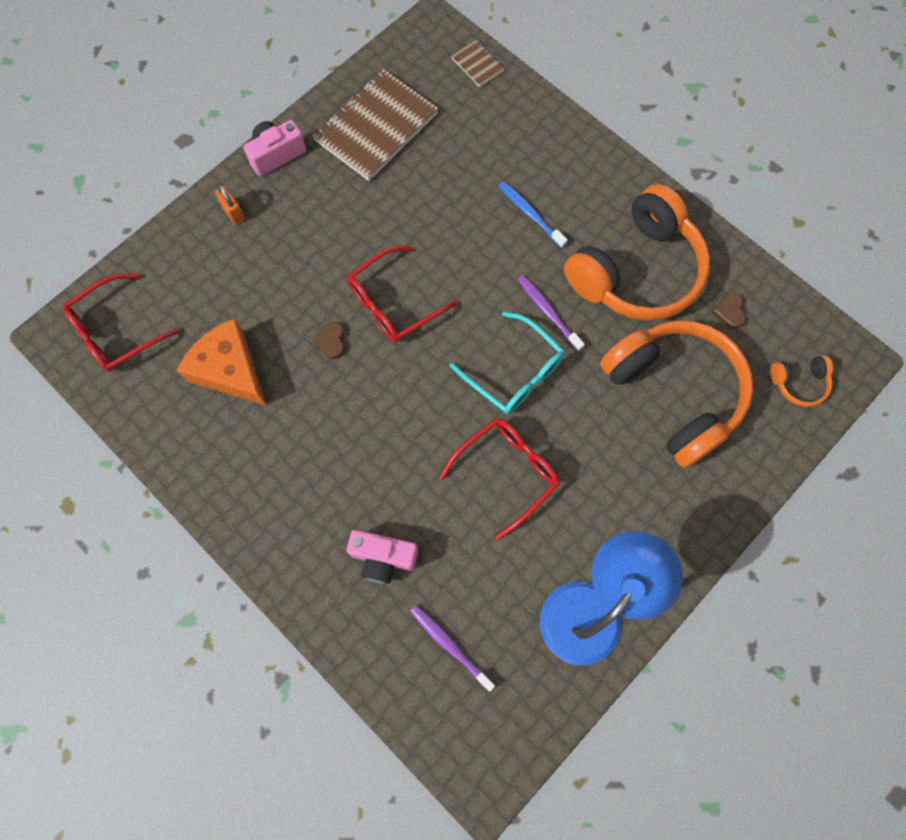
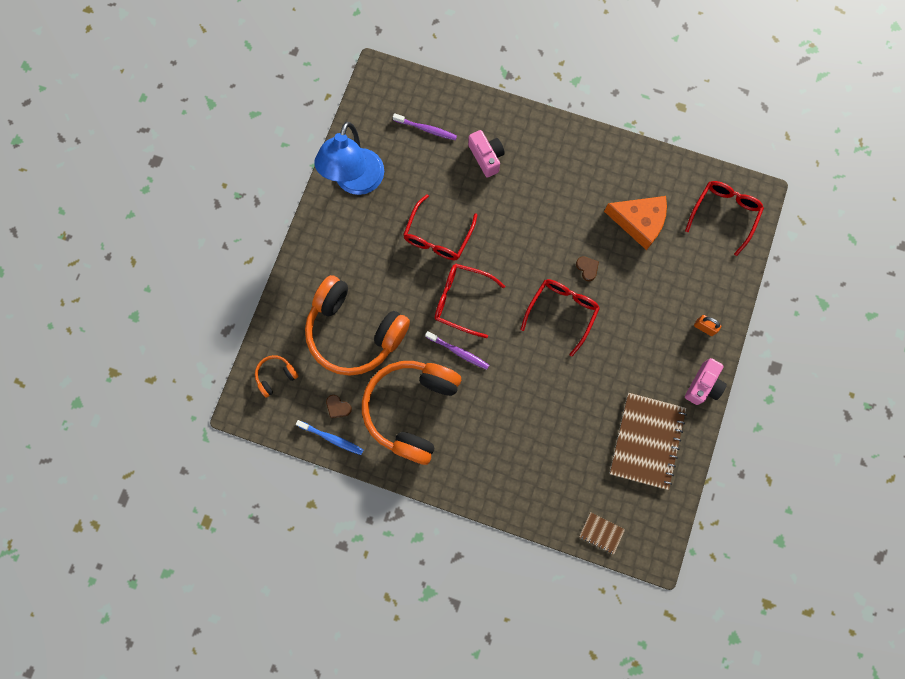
camera: 155 degrees right, 5 degrees up
(383, 558) = (486, 157): pink camera -> pink camera turned 75 degrees clockwise
(514, 372) = (462, 301): turquoise glasses -> red glasses
(530, 214) = (503, 420): blue toothbrush -> blue toothbrush (331, 438)
(729, 312) = (338, 407): brown heart -> brown heart turned 150 degrees clockwise

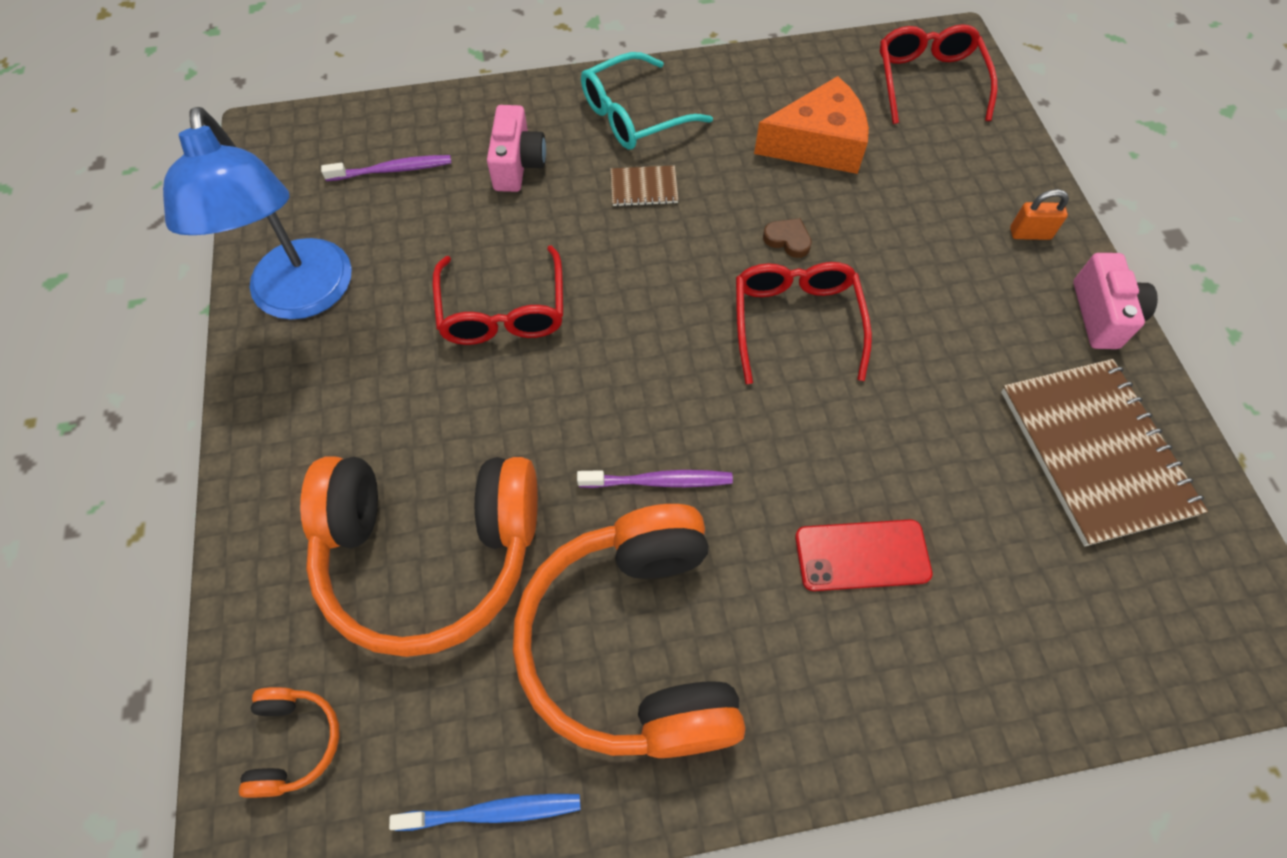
camera: 30 degrees left, 15 degrees down
(276, 376) = (295, 742): orange headphones -> orange headphones turned 150 degrees clockwise
(338, 407) = (472, 730): brown heart -> none
(462, 301) = (610, 391): red glasses -> none
(486, 157) = (517, 164): pink camera -> pink camera turned 60 degrees clockwise
(519, 427) = (862, 555): none -> red phone
(559, 156) = (635, 115): none -> turquoise glasses
(601, 533) = (1163, 671): brown notebook -> brown notebook (644, 187)

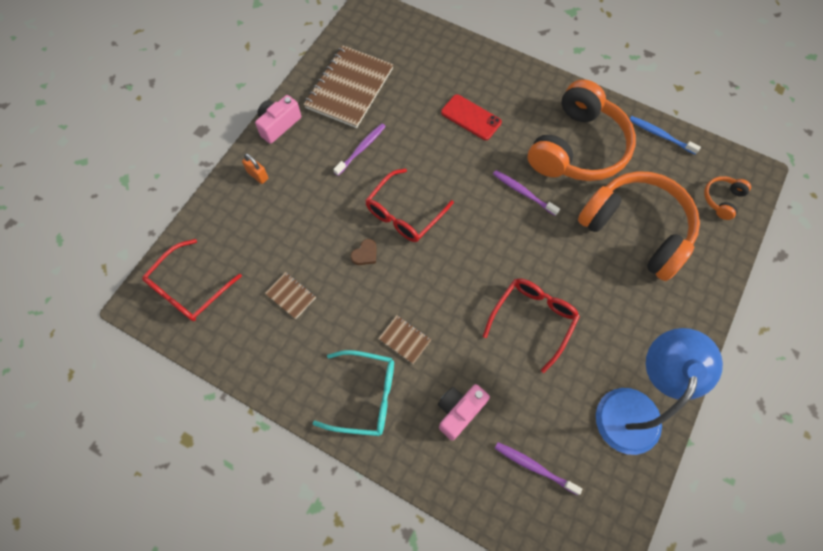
camera: 140 degrees left, 5 degrees up
(788, 240) = (365, 254): brown heart -> brown heart turned 120 degrees counterclockwise
(818, 144) = (291, 296): orange cheese -> brown notebook
(955, 367) = (361, 149): none -> purple toothbrush

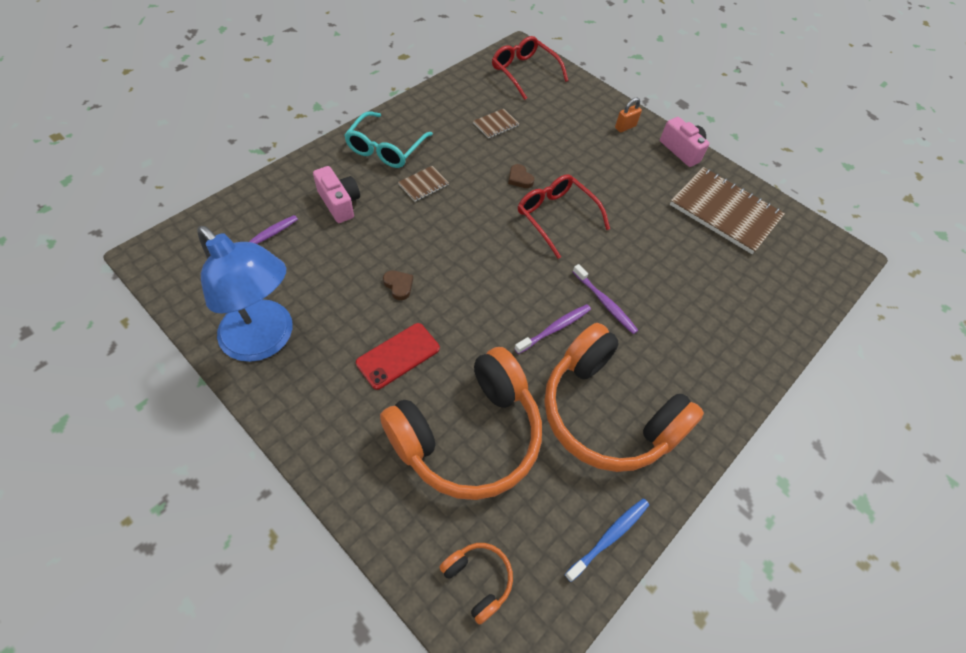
camera: 100 degrees right, 10 degrees down
(361, 149) = (642, 203): purple toothbrush -> purple toothbrush (605, 303)
(471, 117) = (671, 310): red phone -> red phone (398, 356)
(532, 320) = (399, 286): red glasses -> brown heart

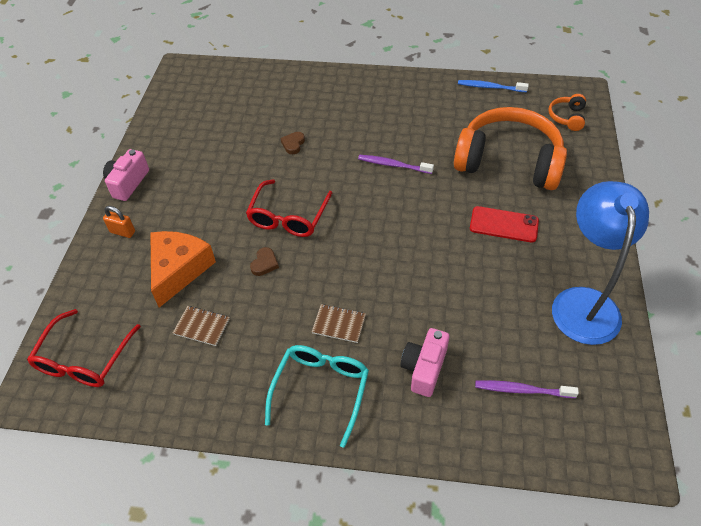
camera: 120 degrees left, 5 degrees down
(386, 148) = (320, 391): turquoise glasses -> turquoise glasses turned 60 degrees counterclockwise
(399, 286) = (454, 263): brown heart -> brown heart (293, 144)
(558, 136) = (179, 270): none -> orange cheese
(605, 303) = (345, 153): purple toothbrush -> none
(607, 412) = (424, 117): orange headphones -> none
(724, 212) = (188, 133): brown notebook -> none

